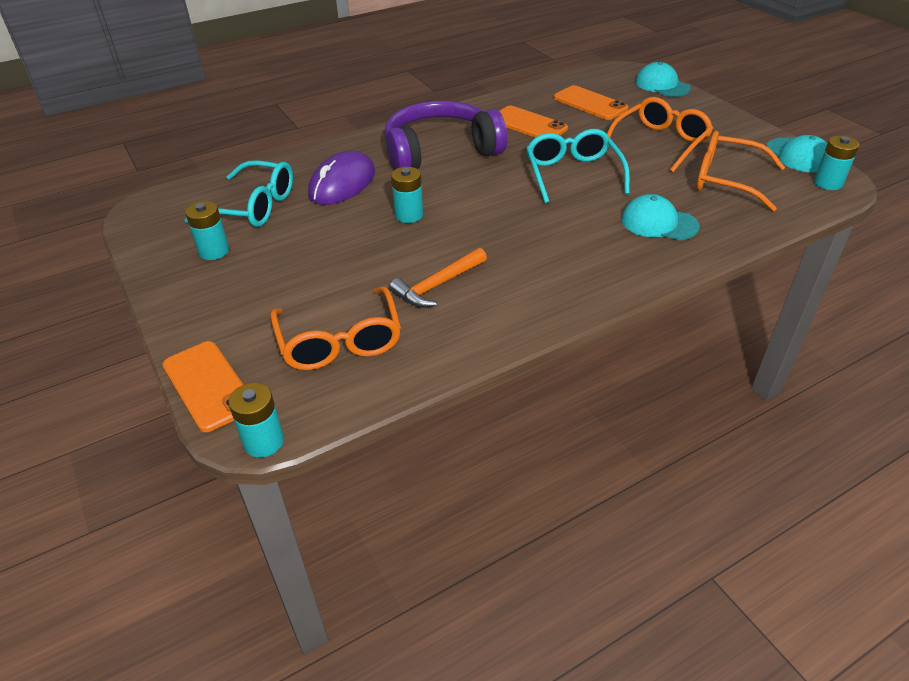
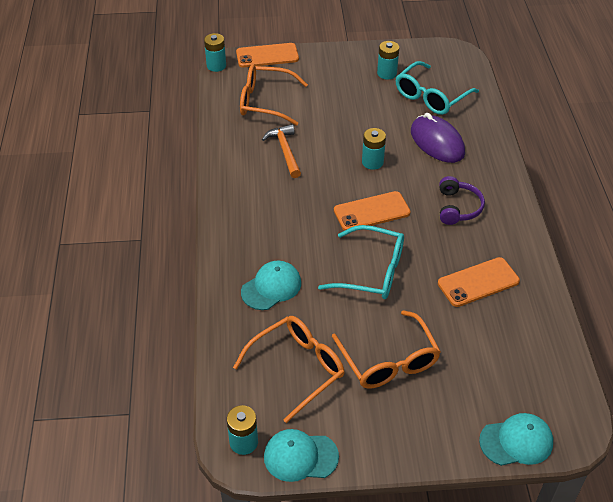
camera: 115 degrees right, 5 degrees up
(440, 151) = (458, 207): purple headphones -> purple headphones, size x0.51
(590, 103) = (500, 350): orange phone -> orange phone (371, 212)

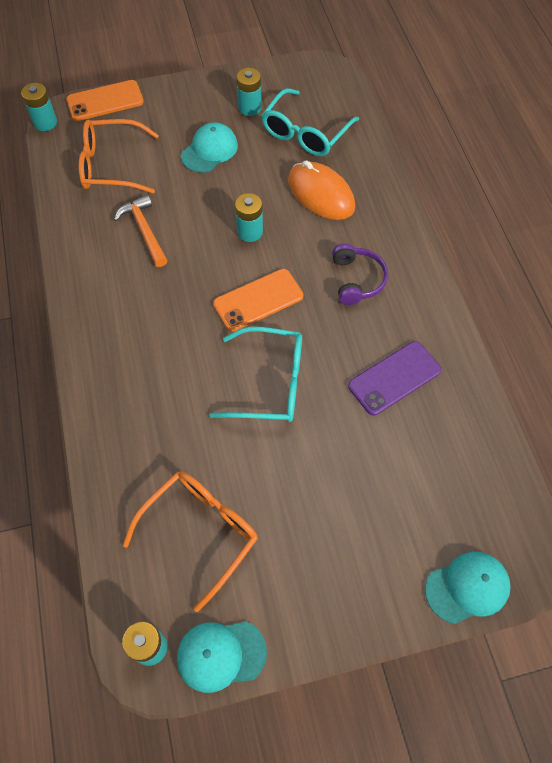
camera: 10 degrees left, 15 degrees up
(271, 287) = (154, 423): turquoise cap -> turquoise cap (209, 150)
(389, 361) = (306, 503): orange glasses -> none
(437, 142) = (321, 194): purple mouse -> orange mouse
(478, 282) = (394, 378): orange phone -> purple phone

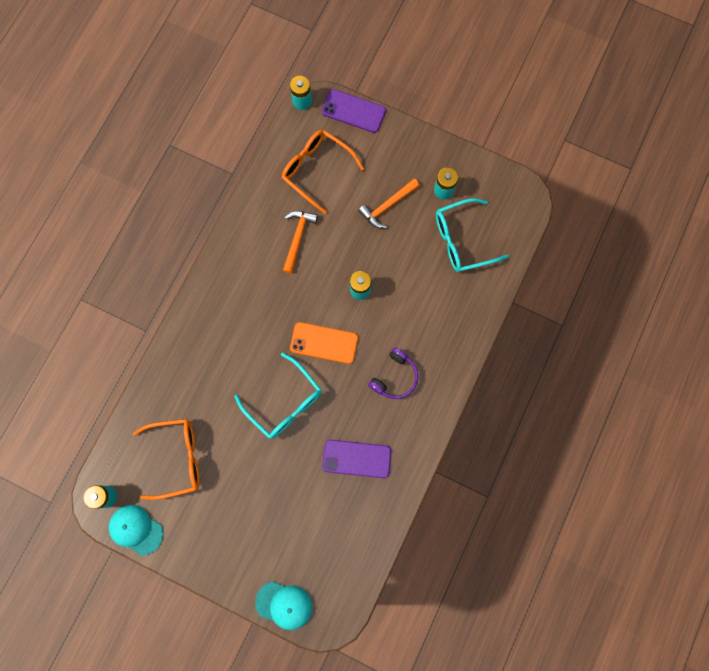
camera: 40 degrees right, 15 degrees up
(105, 101) = (353, 111): orange phone -> purple phone
(209, 150) = (387, 206): turquoise cap -> orange hammer
(321, 194) = (429, 297): orange mouse -> none

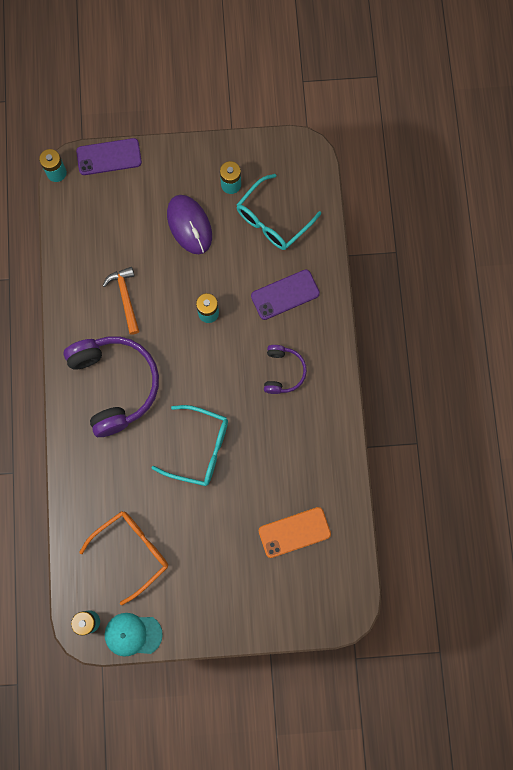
camera: 30 degrees left, 0 degrees up
(246, 307) = (115, 385): none -> purple headphones
(284, 605) = (301, 621): turquoise cap -> none
(316, 170) = (106, 228): orange glasses -> none
(324, 343) = (203, 377): orange phone -> orange phone (294, 532)
(356, 458) = (291, 460): purple phone -> purple phone (285, 294)
(387, 206) = (189, 225): orange hammer -> purple mouse

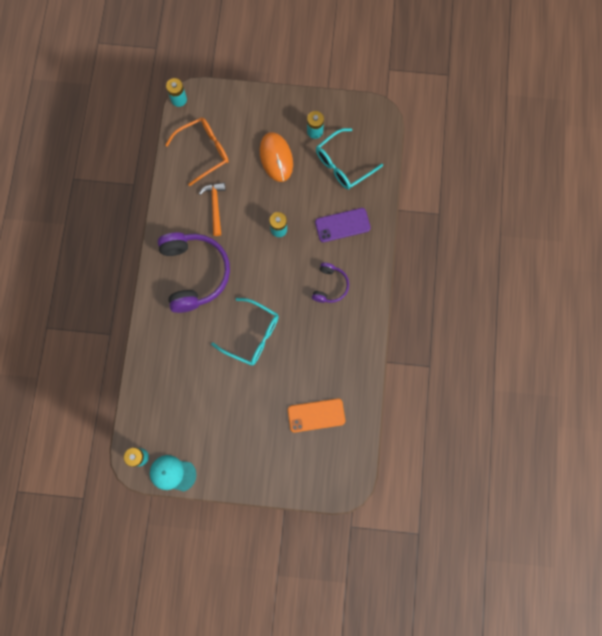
camera: 10 degrees right, 0 degrees up
(109, 157) = (222, 94): purple phone -> none
(132, 551) = (184, 407): orange glasses -> orange glasses (204, 151)
(189, 225) = (276, 158): purple mouse -> orange mouse

